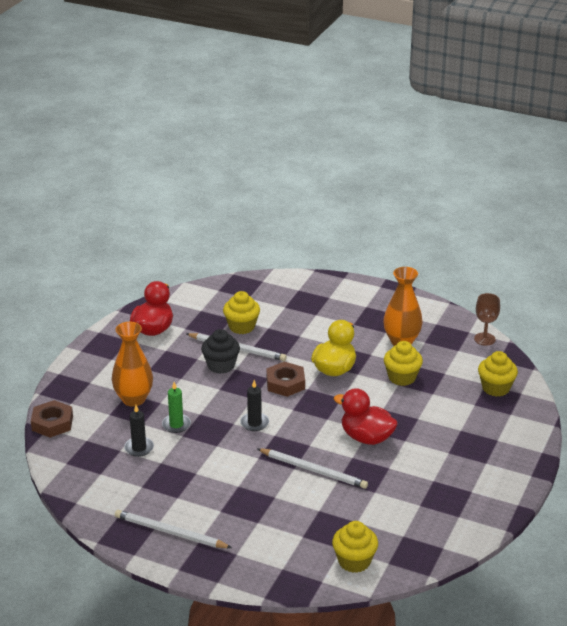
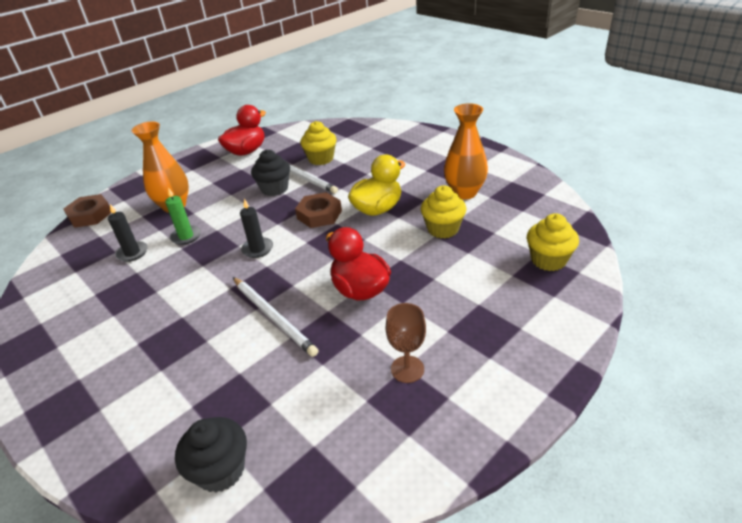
camera: 25 degrees right, 5 degrees up
(170, 532) = (64, 357): white pencil -> none
(354, 561) = (221, 470): yellow cupcake -> black cupcake
(484, 339) = (559, 204): brown goblet -> brown goblet (407, 369)

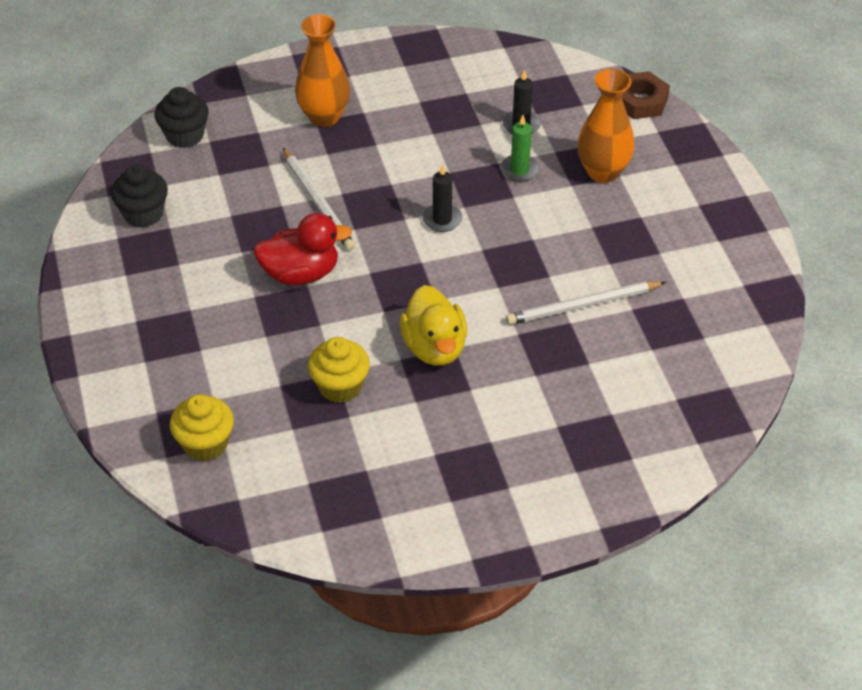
camera: 115 degrees right, 10 degrees up
(246, 151) = (714, 272): red duck -> none
(273, 317) = (318, 202): white pencil -> white pencil turned 105 degrees counterclockwise
(274, 189) = (570, 270): black cupcake -> black cupcake (143, 214)
(319, 214) = (469, 291): brown nut -> none
(321, 159) = (621, 343): yellow cupcake -> none
(407, 369) = (175, 263): brown goblet -> none
(464, 193) = (397, 449): orange vase -> orange vase (324, 116)

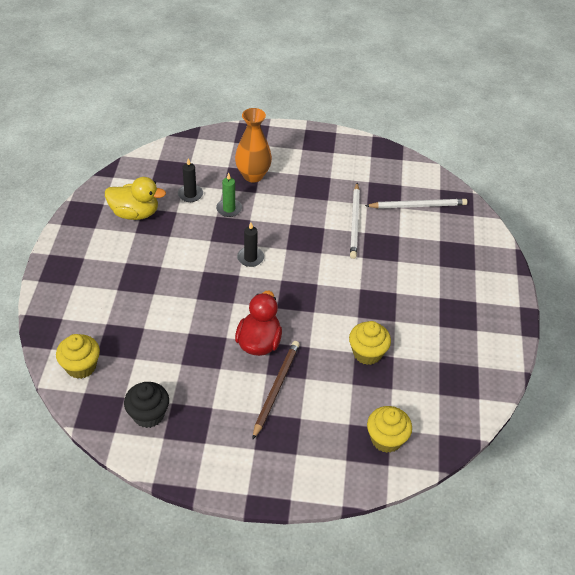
camera: 70 degrees left, 0 degrees up
(185, 135) = (81, 366): black cupcake -> yellow cupcake
(235, 312) = (276, 388): none -> brown pencil
(318, 202) = (197, 313): white pencil -> white pencil (418, 206)
(324, 116) = (116, 283): orange vase -> none
(434, 347) = (356, 297): yellow duck -> yellow duck (135, 213)
(640, 101) = (204, 139): brown nut -> none

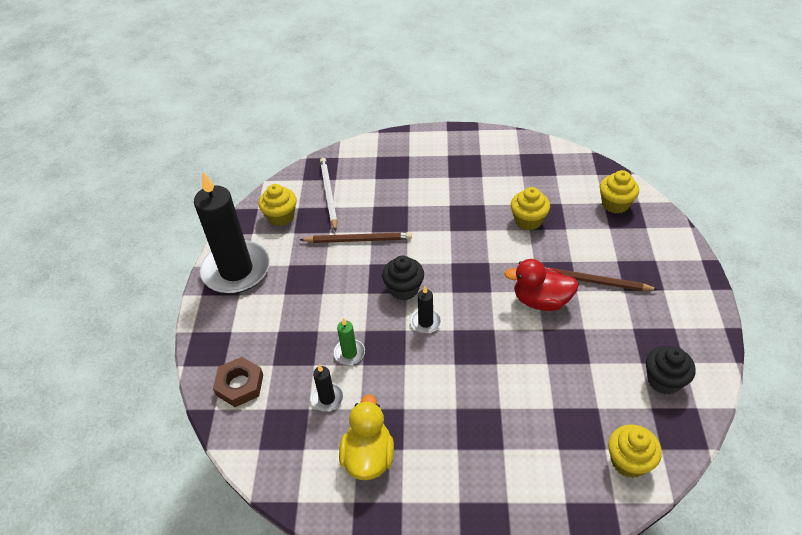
camera: 90 degrees left, 0 degrees up
(214, 150) = (240, 385): none -> brown nut
(253, 175) = (288, 337): orange vase -> none
(290, 247) = (404, 289): none -> black cupcake
(328, 147) = (236, 270): none -> black candle
(355, 222) = (358, 240): white pencil -> brown pencil
(390, 174) = (281, 217): none -> yellow cupcake

